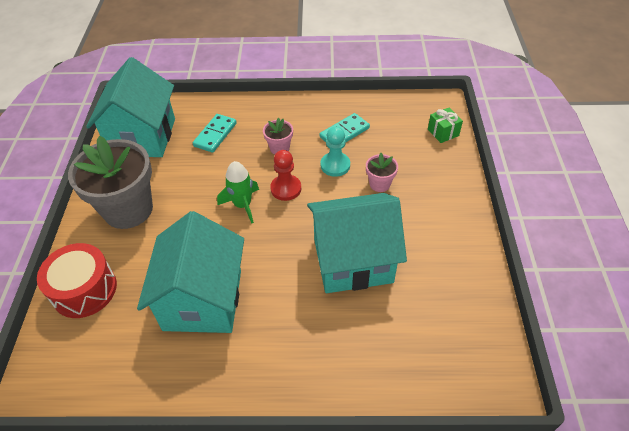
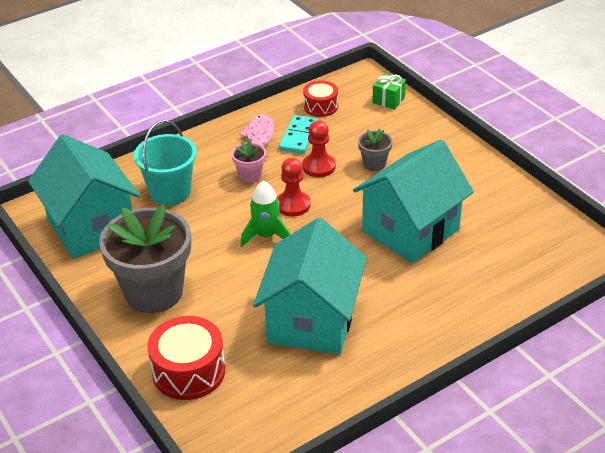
camera: 35 degrees left, 10 degrees down
(203, 299) = (312, 321): turquoise house -> turquoise house turned 45 degrees clockwise
(215, 135) = (170, 192): turquoise domino -> turquoise bucket
(316, 119) = (259, 137): none -> pink fish
(335, 165) = (319, 167): turquoise pawn -> red pawn
(379, 184) = (374, 164): pink flower pot -> grey flower pot
(384, 114) = (320, 106): none -> red drum

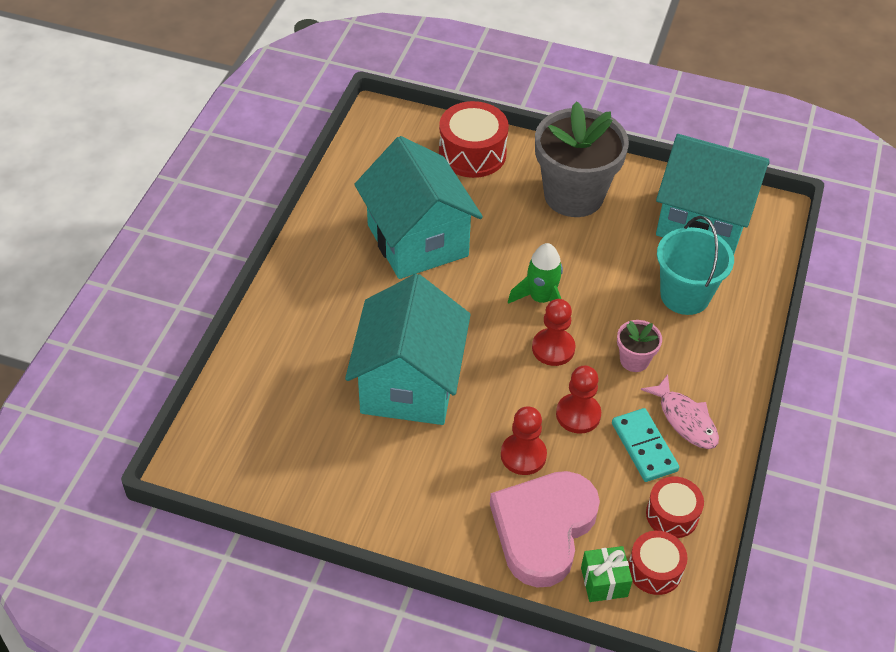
camera: 140 degrees right, 10 degrees up
(356, 93) = (654, 570): none -> red drum
(374, 164) = (523, 455): grey flower pot -> red pawn
(398, 130) = (543, 529): none -> pink heart

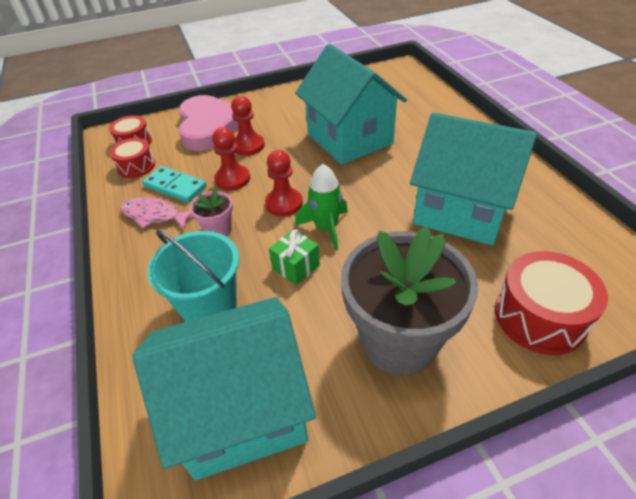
camera: 145 degrees right, 5 degrees down
(604, 582) = (160, 126): green gift -> green gift (296, 267)

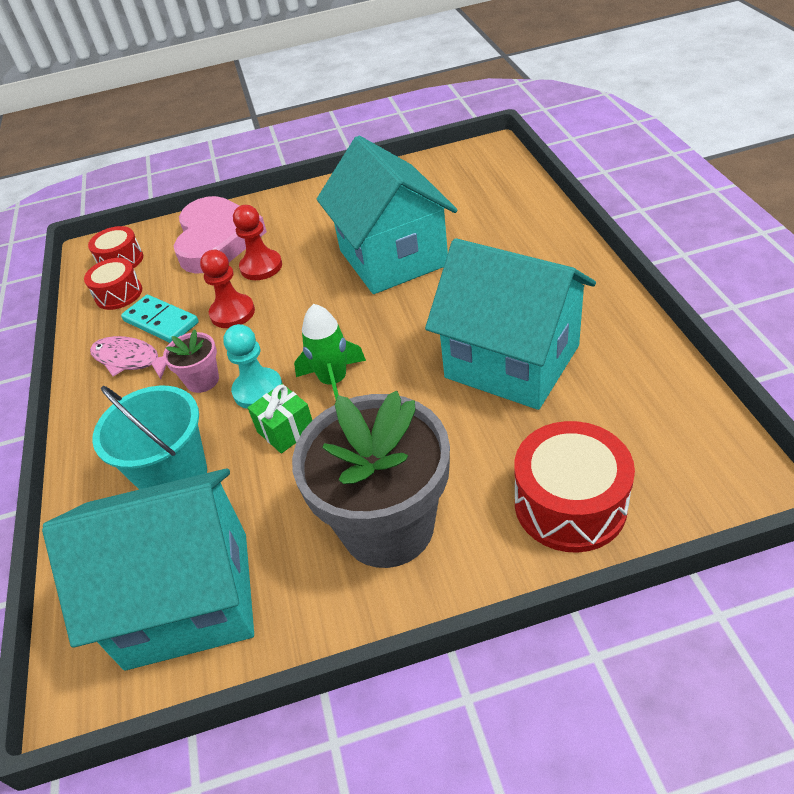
camera: 10 degrees right, 0 degrees up
(266, 236) = (258, 390): none -> turquoise pawn
(284, 203) = (289, 347): red pawn -> none

